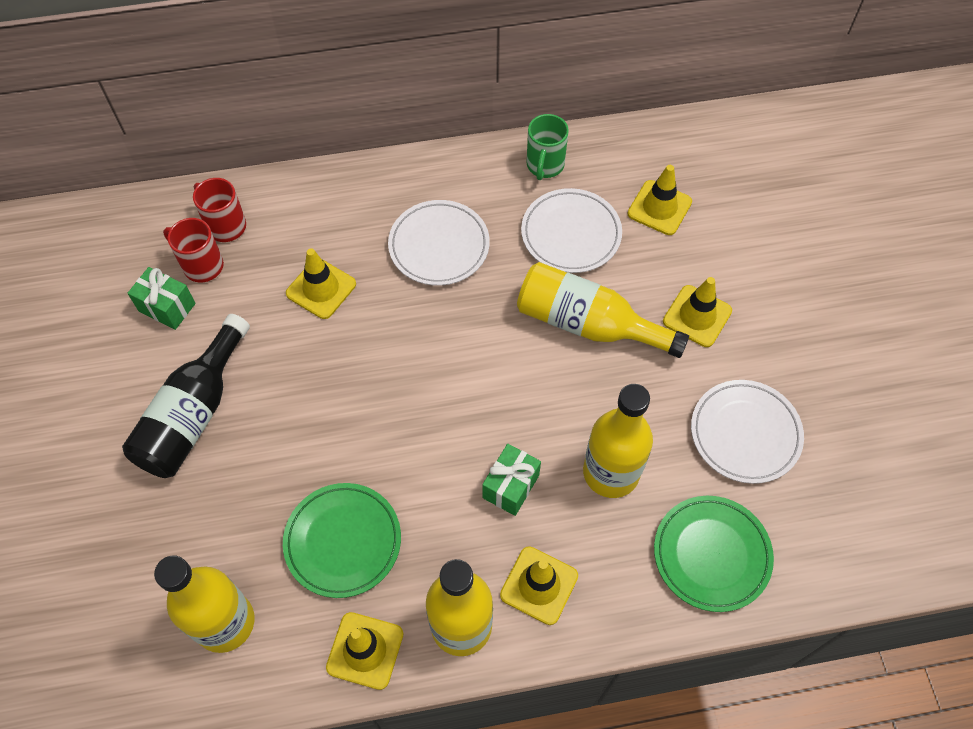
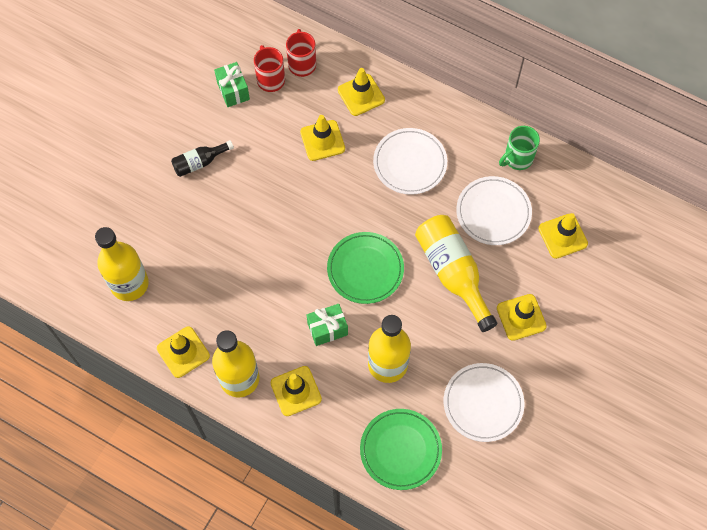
camera: 40 degrees right, 5 degrees up
(194, 414) = (200, 162): black bottle -> black bottle, size x0.53
(322, 213) = (361, 95): none -> yellow traffic cone
(343, 541) = (218, 289): green plate -> green plate (365, 269)

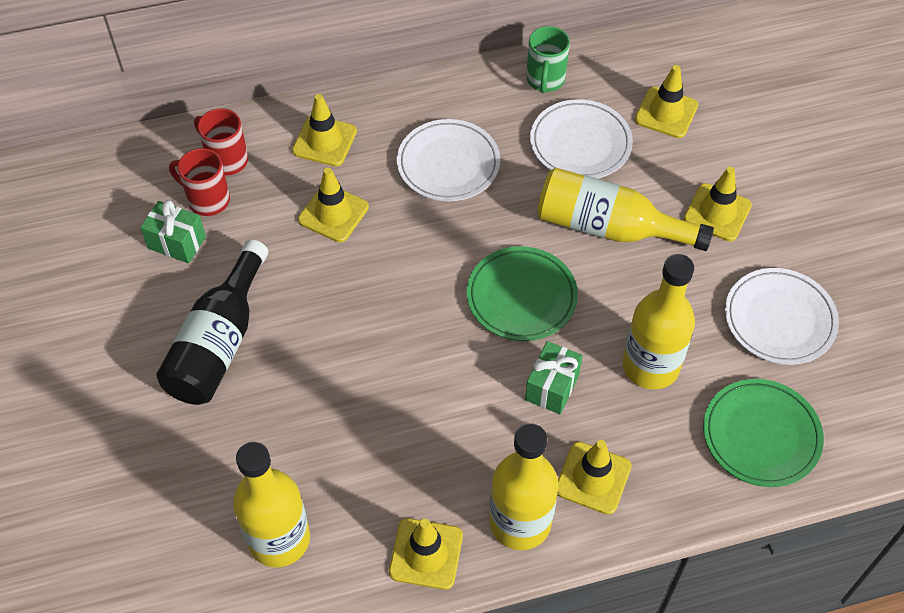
camera: 45 degrees left, 10 degrees down
(200, 162) = (219, 343): black bottle -> black bottle, size x1.88

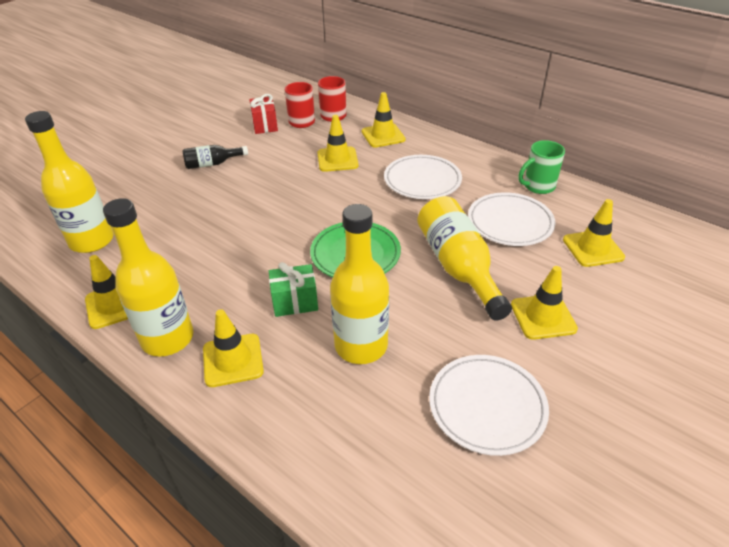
camera: 55 degrees right, 15 degrees down
(177, 242) = (265, 125): green gift -> red gift
(219, 343) = (212, 164): black bottle -> black bottle, size x0.53
(761, 435) = (356, 451): green plate -> none

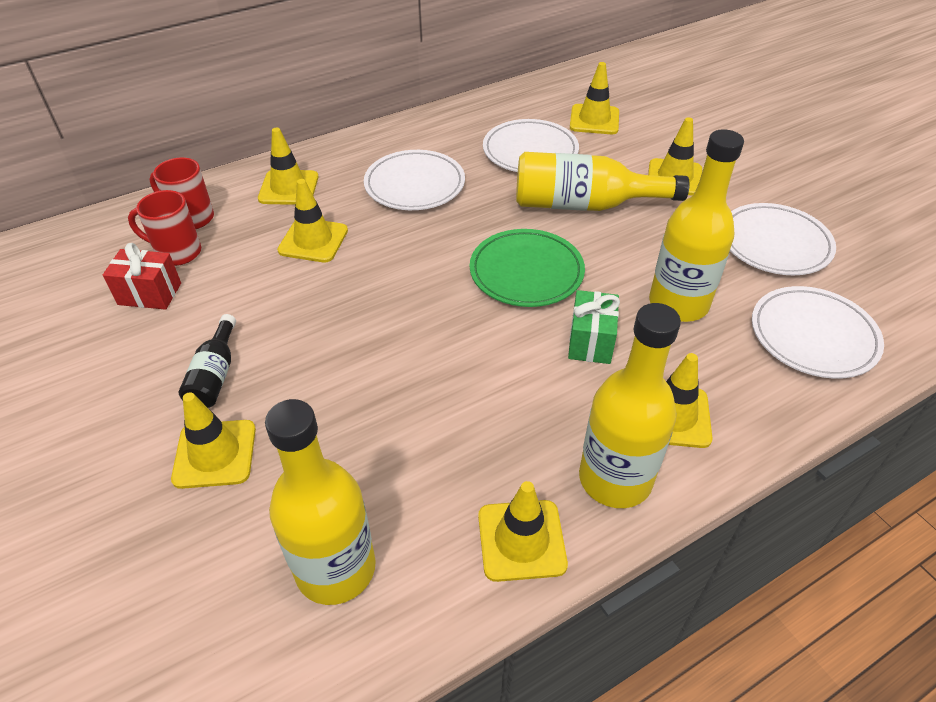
camera: 70 degrees left, 5 degrees up
(159, 181) = (215, 454): none -> yellow traffic cone
(361, 449) = (813, 336): none -> white plate
(538, 186) = (480, 115): green mug -> none

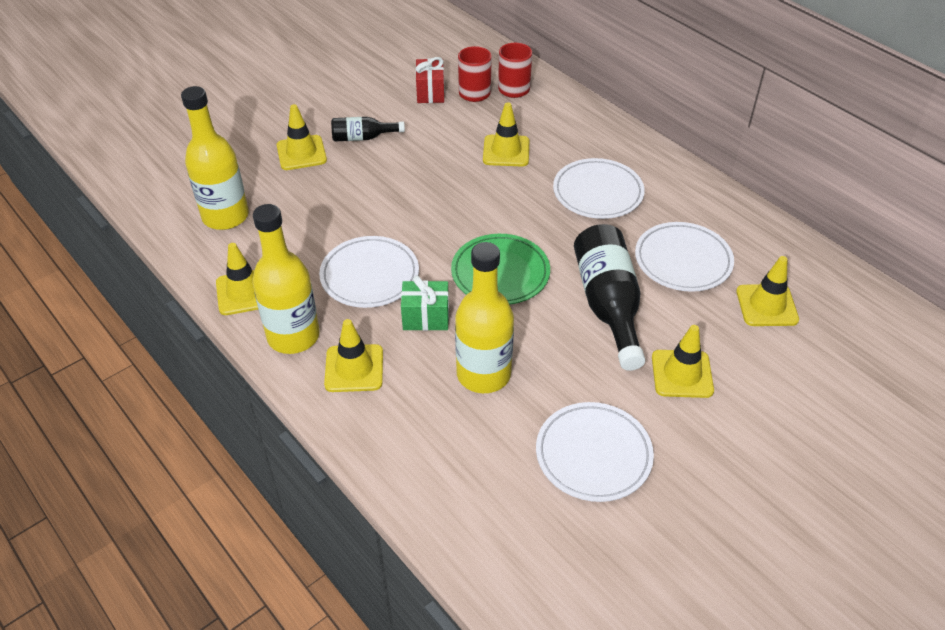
camera: 80 degrees right, 0 degrees up
(288, 188) = (567, 125): yellow traffic cone -> none
(584, 205) = (608, 305): yellow bottle -> black bottle
(813, 336) = (461, 473): white plate -> white plate (370, 275)

